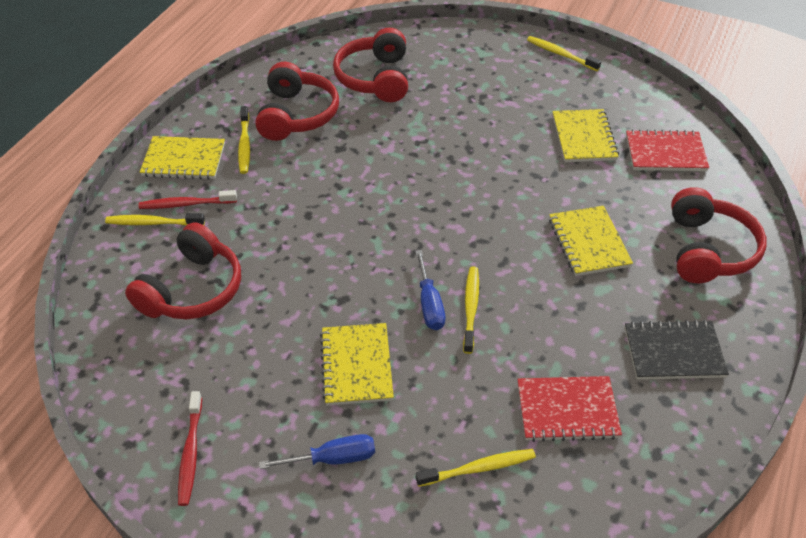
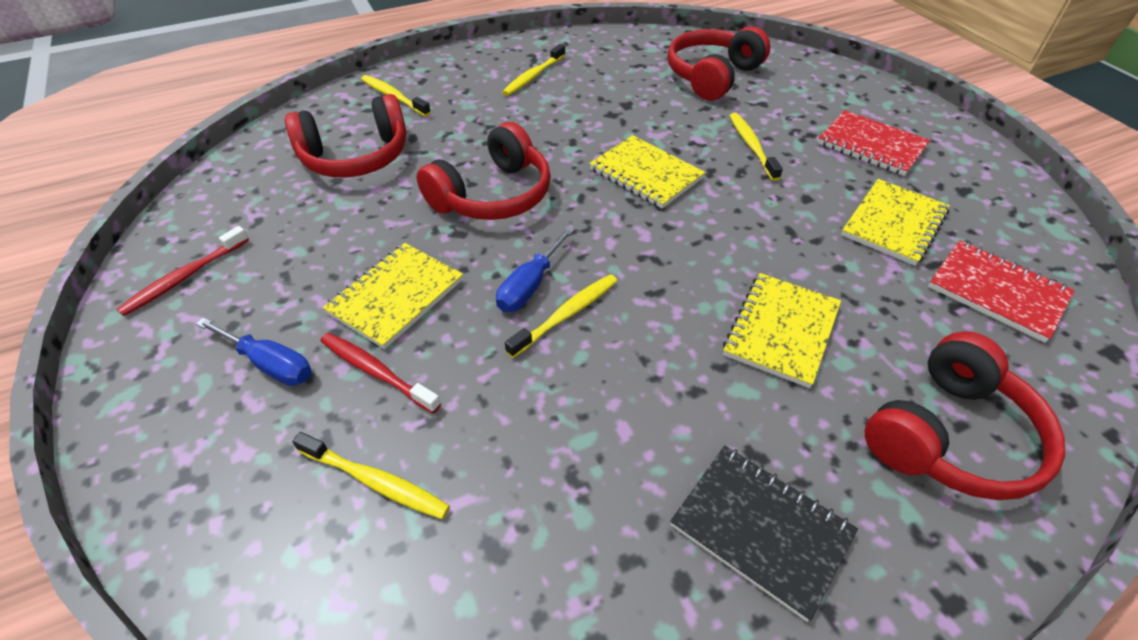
camera: 40 degrees right, 0 degrees up
(184, 160) = (473, 66): yellow notebook -> yellow notebook (646, 174)
(186, 204) = (434, 96): red toothbrush -> red toothbrush (376, 372)
(297, 115) = (605, 74): red headphones -> red headphones (493, 195)
(560, 54) = (950, 136): yellow toothbrush -> yellow toothbrush (751, 146)
(567, 410) = (543, 495): red notebook -> red notebook (871, 145)

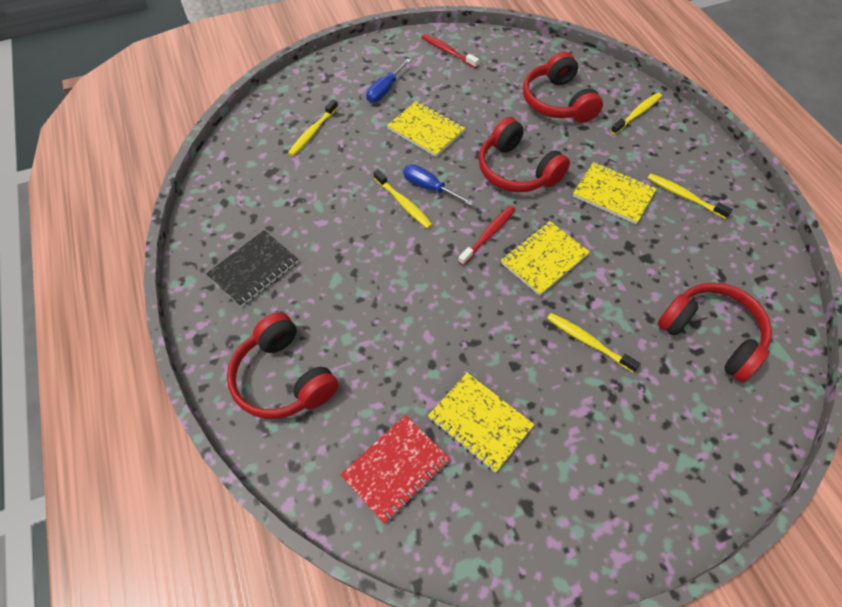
camera: 95 degrees right, 10 degrees up
(376, 372) = (374, 127): red toothbrush -> red toothbrush (488, 235)
(751, 146) = (588, 342): yellow toothbrush -> yellow toothbrush turned 135 degrees counterclockwise
(781, 330) = (377, 310): yellow notebook -> yellow notebook (613, 194)
(871, 145) = (597, 447): red notebook -> none

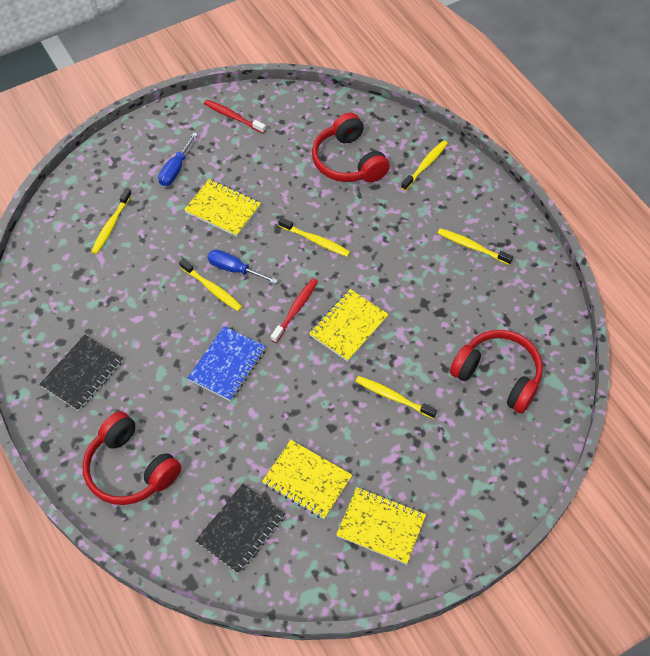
camera: 10 degrees left, 0 degrees up
(396, 468) = (241, 529): red notebook -> black notebook
(408, 281) = (227, 364): none -> blue notebook
(517, 170) = (315, 240): red headphones -> yellow toothbrush
(613, 194) = (407, 253): yellow notebook -> yellow notebook (381, 526)

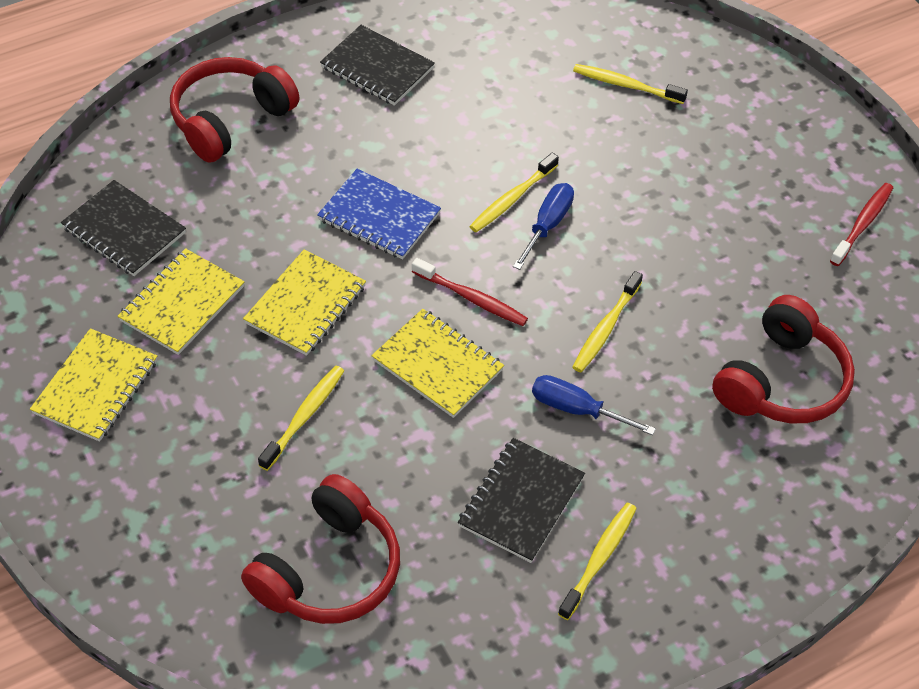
camera: 90 degrees right, 5 degrees down
(175, 169) = (740, 154): blue screwdriver -> blue screwdriver (576, 409)
(223, 209) = (664, 211): yellow notebook -> yellow notebook (305, 305)
(348, 161) = (781, 381): red headphones -> red headphones turned 150 degrees clockwise
(425, 165) = (786, 500): yellow toothbrush -> none
(441, 282) = (521, 502): none -> black notebook

